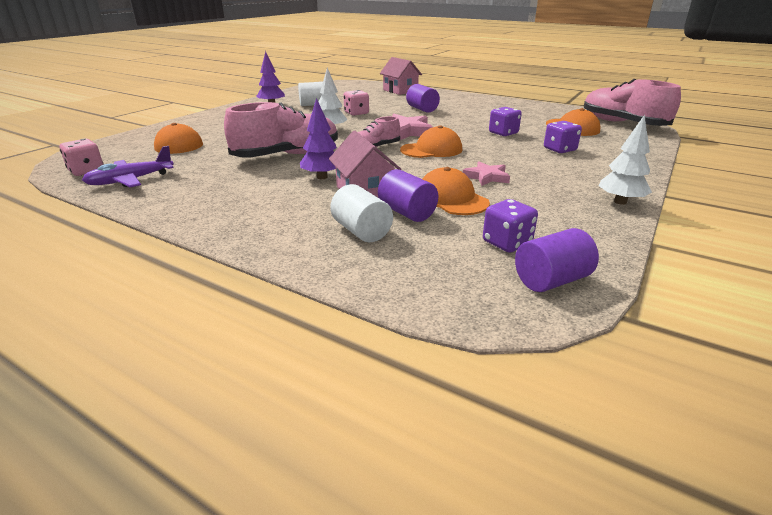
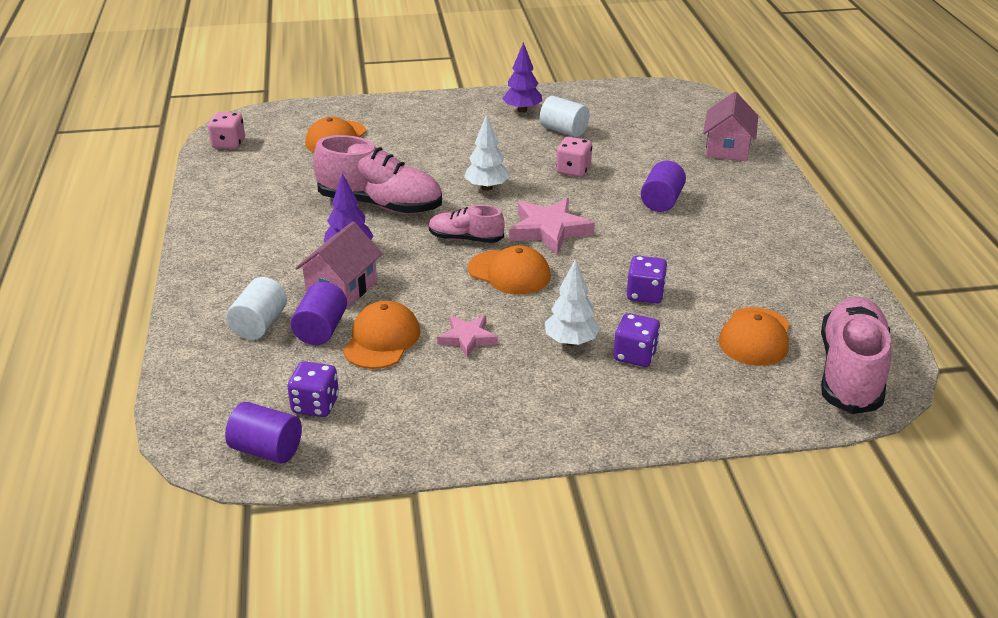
camera: 50 degrees right, 5 degrees up
(130, 180) = (234, 173): purple plane -> none
(620, 202) = (498, 445): white tree -> white tree (571, 342)

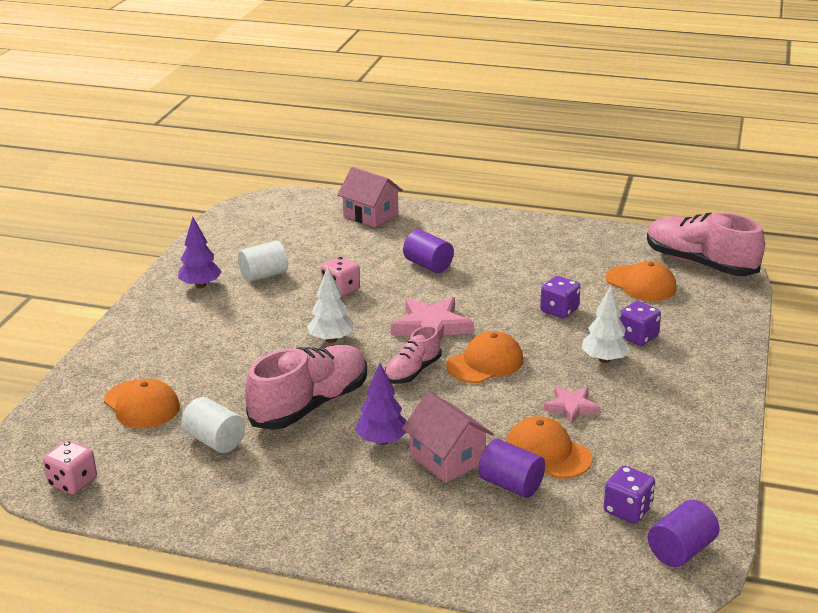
camera: 65 degrees left, 5 degrees down
(259, 325) = (479, 521): white cylinder -> white cylinder (215, 441)

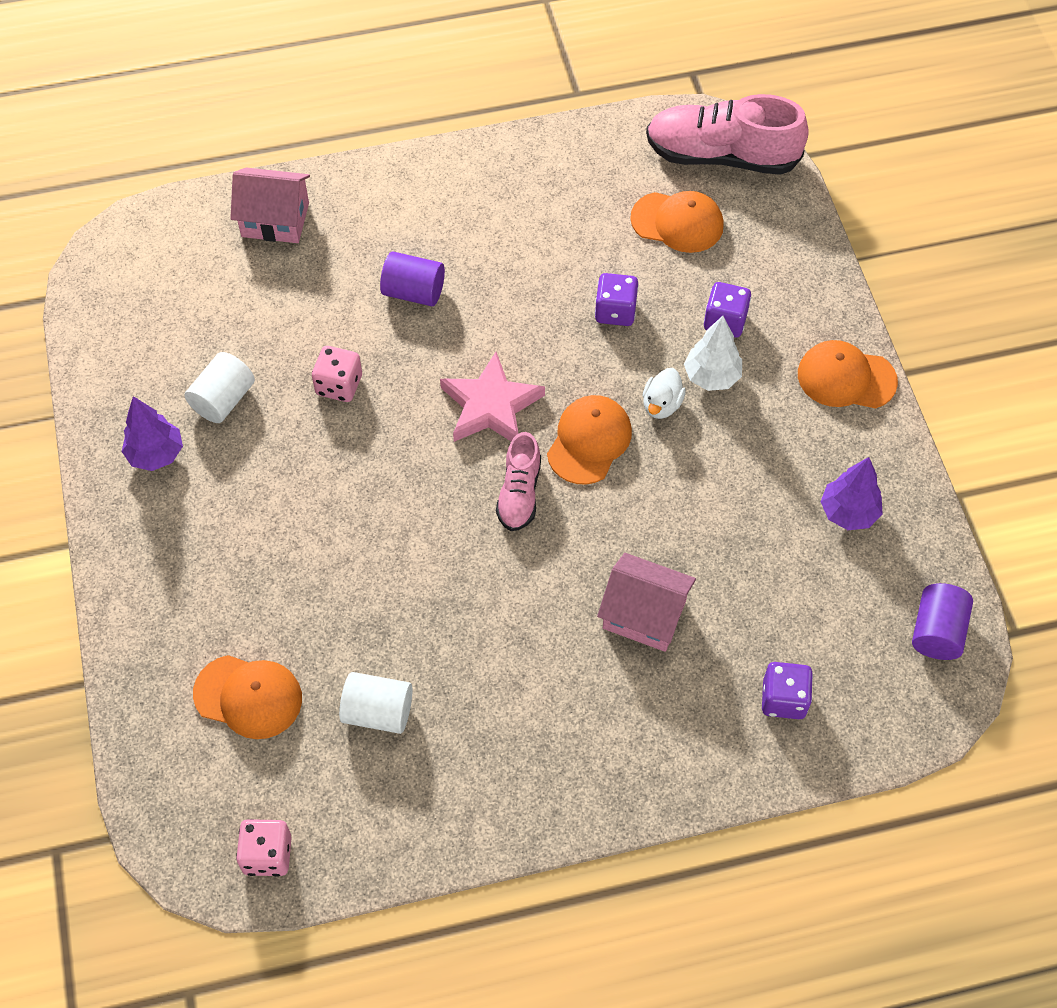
camera: 30 degrees left, 30 degrees up
(310, 405) = (443, 603): pink shoe -> none
(331, 339) = (390, 481): white tree -> none
(382, 441) = (559, 621): purple tree -> purple tree (848, 513)
(511, 485) = (730, 621): purple cylinder -> none
(547, 453) = (738, 555): orange cap -> orange cap (846, 378)
(554, 362) = (661, 405): none -> white duck
(571, 407) = (721, 472): pink star -> none
(627, 510) = (860, 600): purple dice -> purple dice (783, 699)

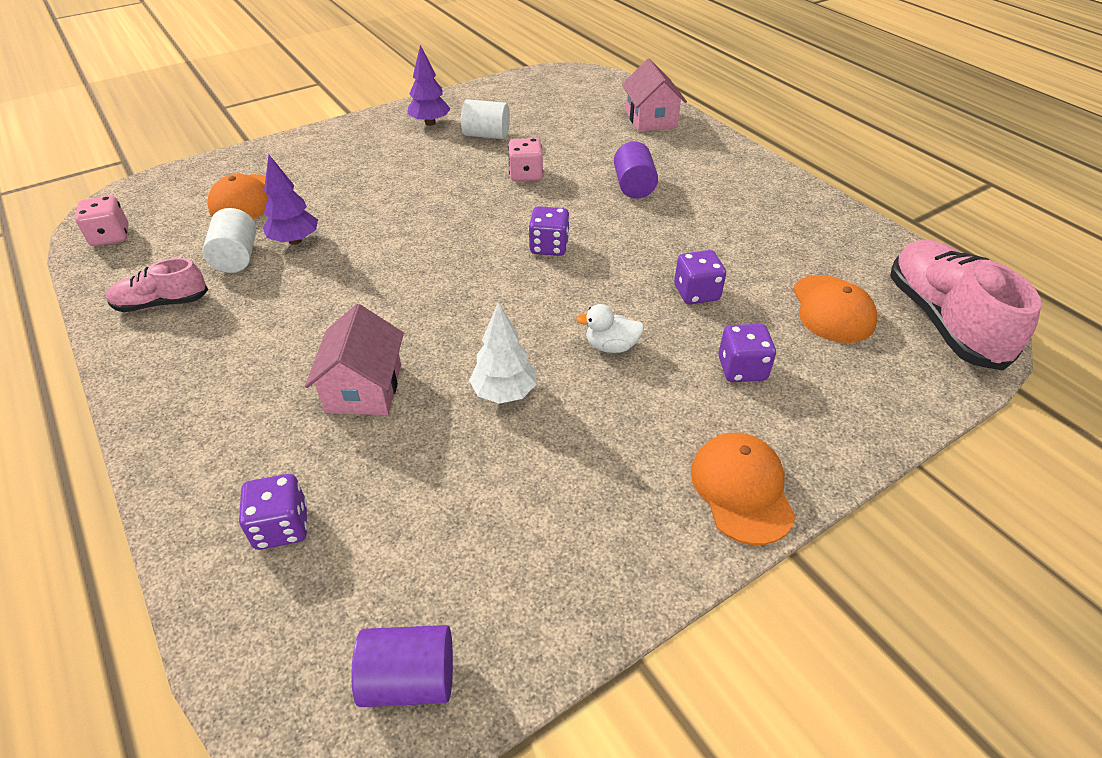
camera: 70 degrees right, 15 degrees down
(491, 406) = (549, 247): pink star -> purple dice
(519, 493) = (468, 281): pink shoe -> pink shoe (162, 303)
(589, 441) = (543, 309): orange cap -> none
(711, 377) = (667, 374): white tree -> white tree (504, 393)
(848, 513) = (553, 534): purple tree -> purple tree (295, 241)

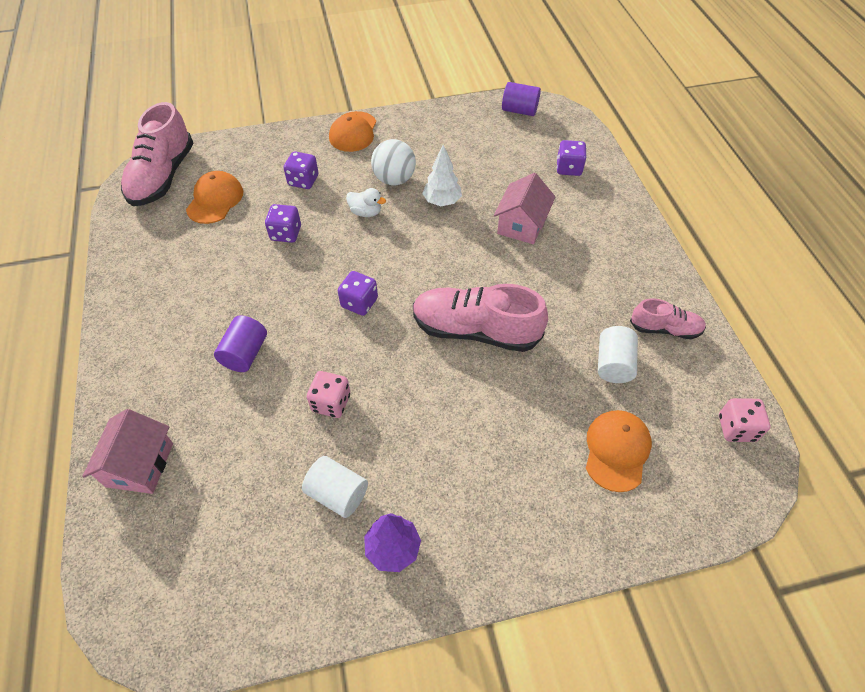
camera: 160 degrees left, 10 degrees up
(295, 241) = (564, 371): purple tree -> none
(402, 252) = (475, 330): none -> pink shoe
(601, 410) = (394, 179): none -> white ball

